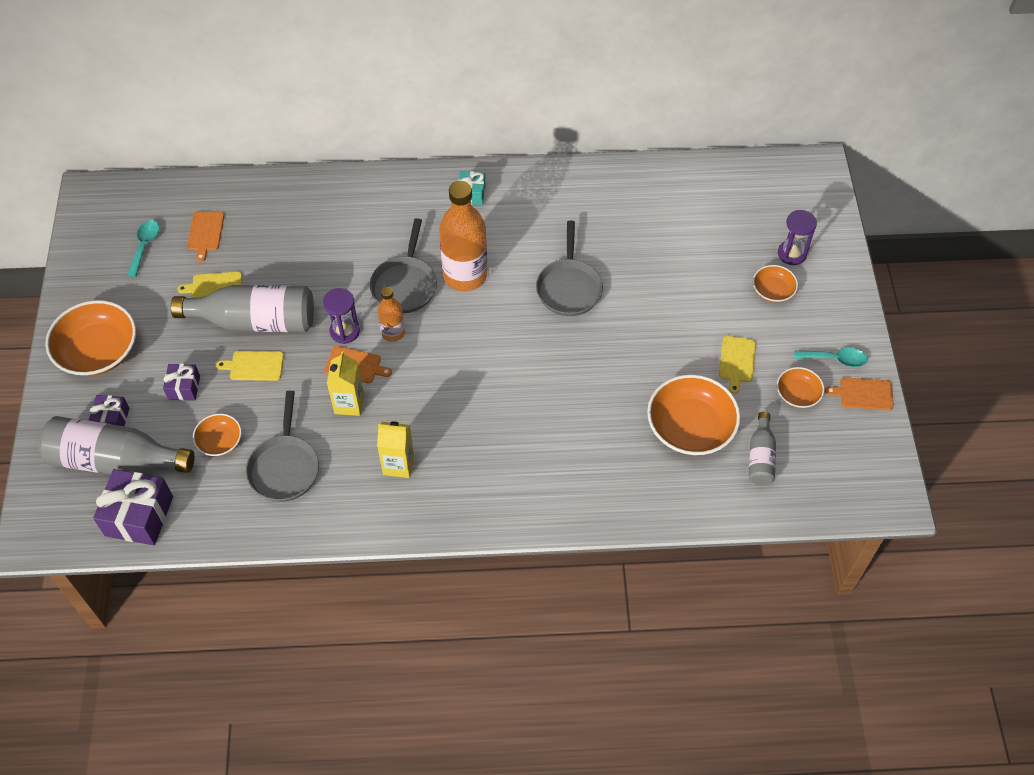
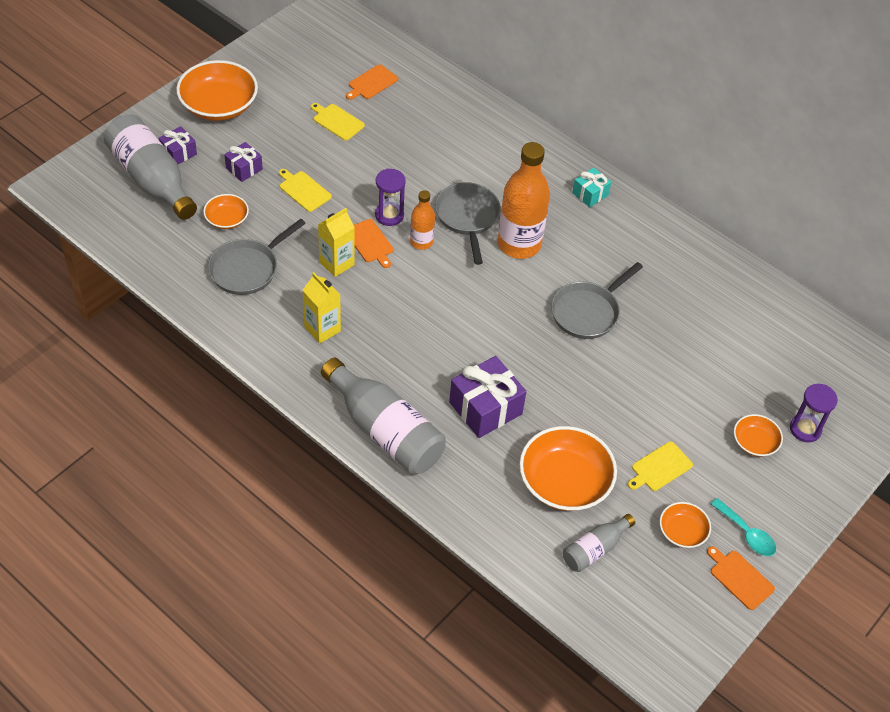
camera: 40 degrees right, 5 degrees down
(139, 516) = (126, 224): purple gift -> purple gift (485, 408)
(145, 246) = (323, 62): turquoise spoon -> none
(255, 321) = (338, 163): grey bottle -> grey bottle (385, 431)
(405, 285) = (467, 217): grey pan -> grey pan turned 120 degrees clockwise

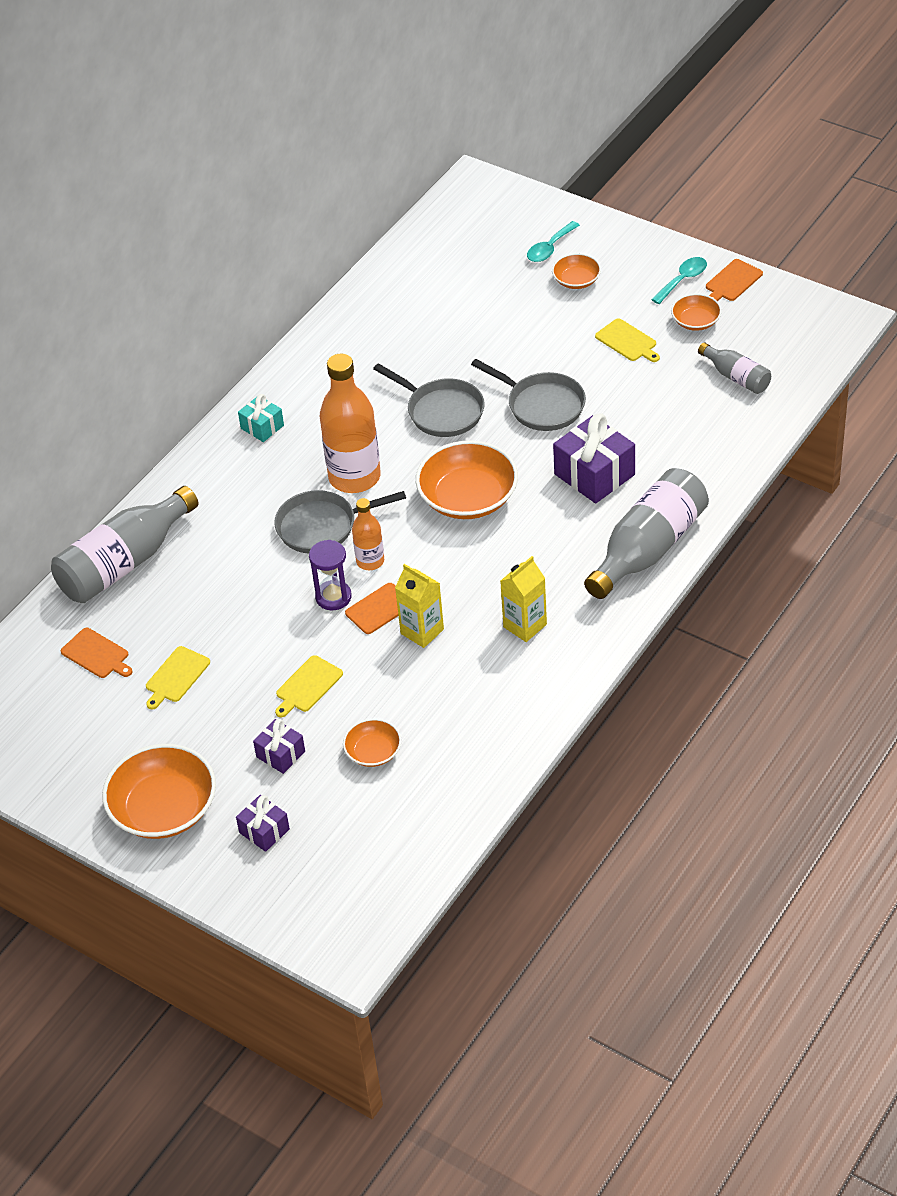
camera: 90 degrees left, 5 degrees down
(152, 179) = (319, 848): grey bottle -> grey bottle (124, 563)
(247, 269) = (450, 713): grey pan -> grey pan (542, 405)
(564, 482) = (667, 406): orange bowl -> orange bowl (468, 498)
(805, 429) = (550, 248): purple hourglass -> turquoise spoon

